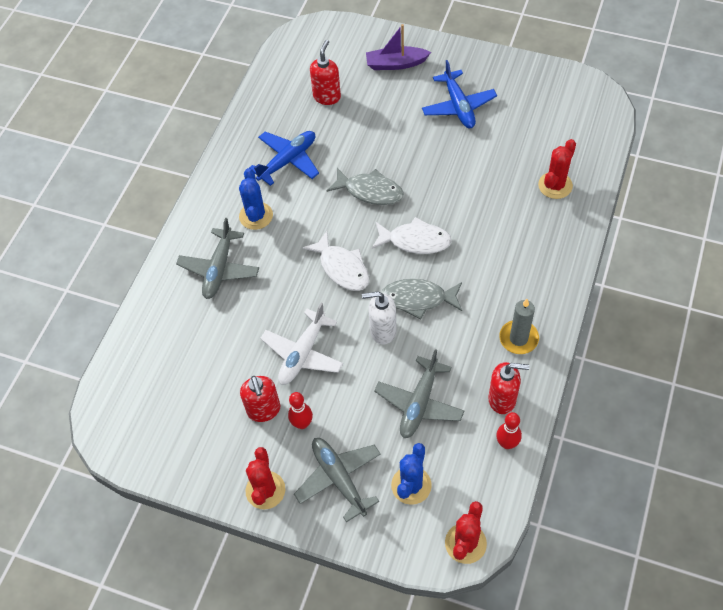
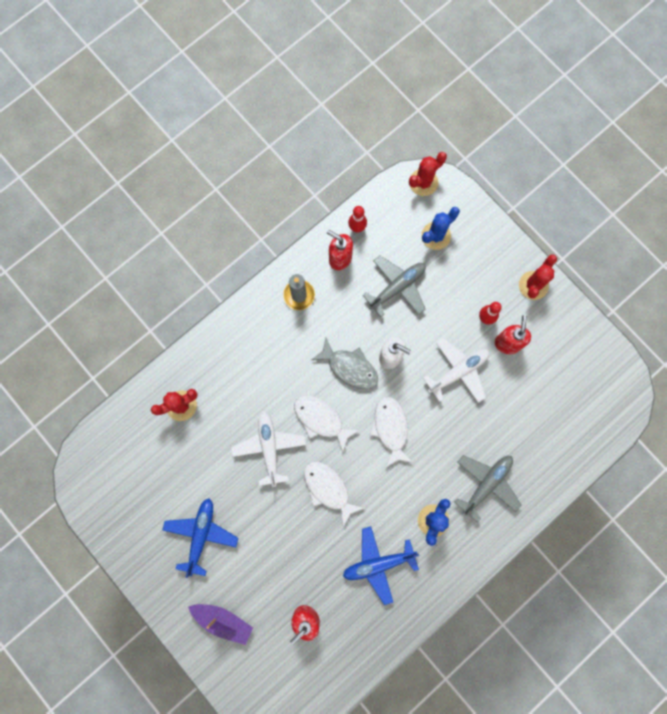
camera: 155 degrees left, 20 degrees up
(339, 479) = (480, 266): grey plane -> none
(370, 191) = (328, 489): grey fish -> white fish
(447, 194) = (269, 448): none -> white plane

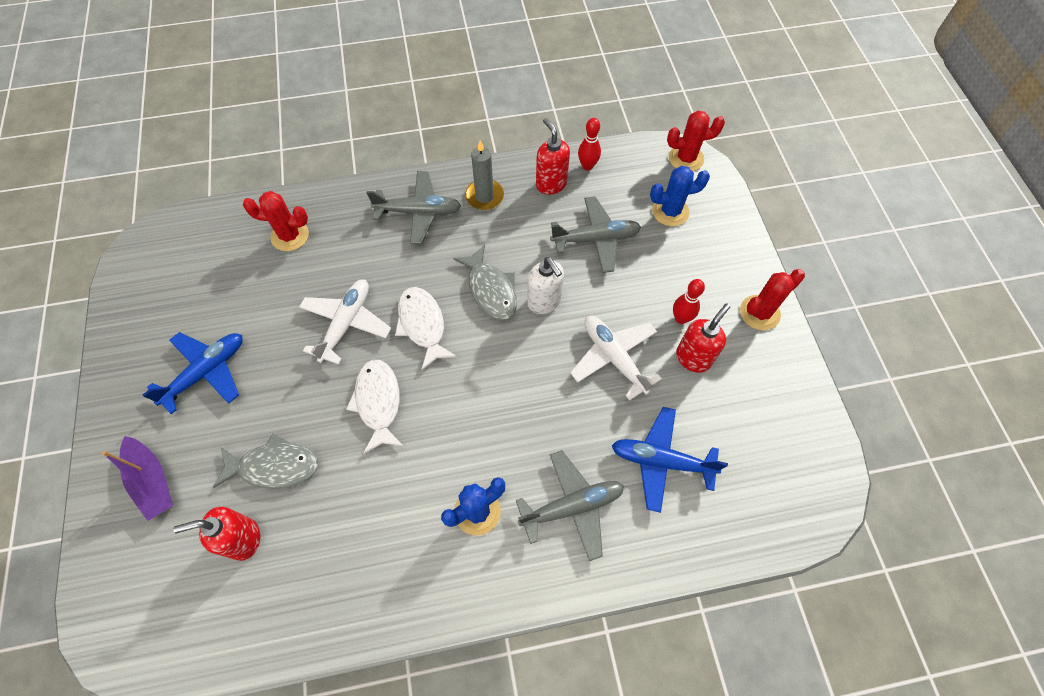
camera: 30 degrees right, 15 degrees down
(260, 334) = (419, 212): none -> grey plane
(292, 567) = (274, 466): none -> grey fish
(378, 564) = (375, 525): blue plane -> blue plane (661, 461)
(390, 428) = (495, 376): white fish -> none
(458, 372) = (613, 357): white plane -> white plane turned 120 degrees counterclockwise

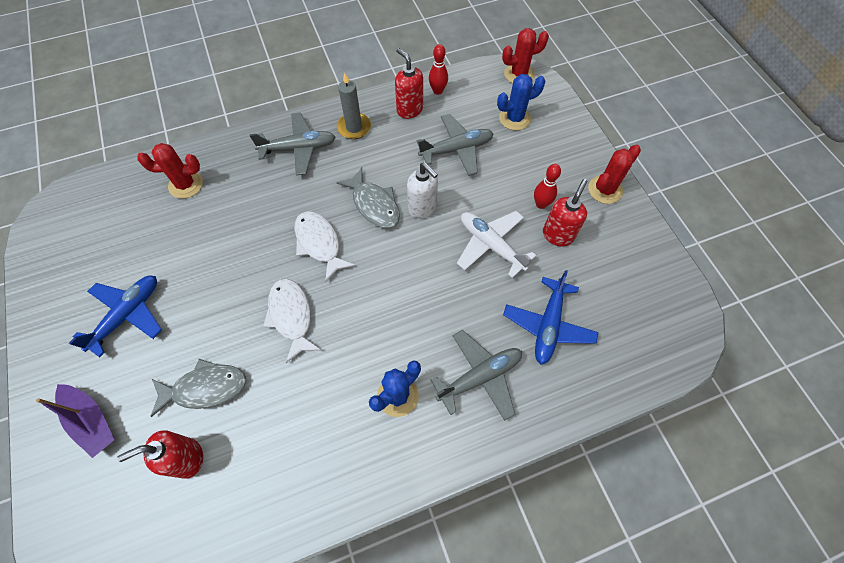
camera: 10 degrees left, 0 degrees up
(346, 323) = (250, 252): white plane -> none
(661, 461) = (548, 325): blue plane -> blue plane turned 75 degrees counterclockwise

